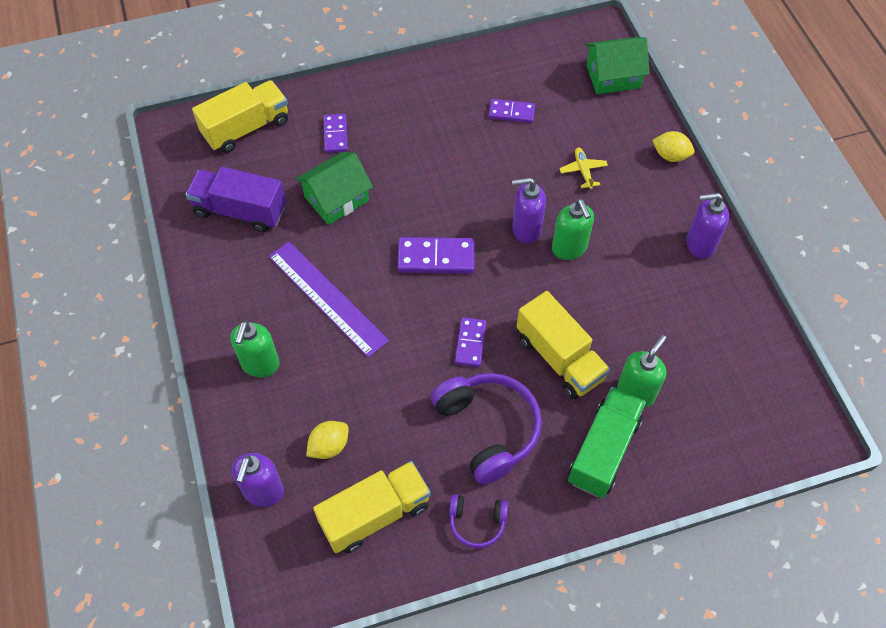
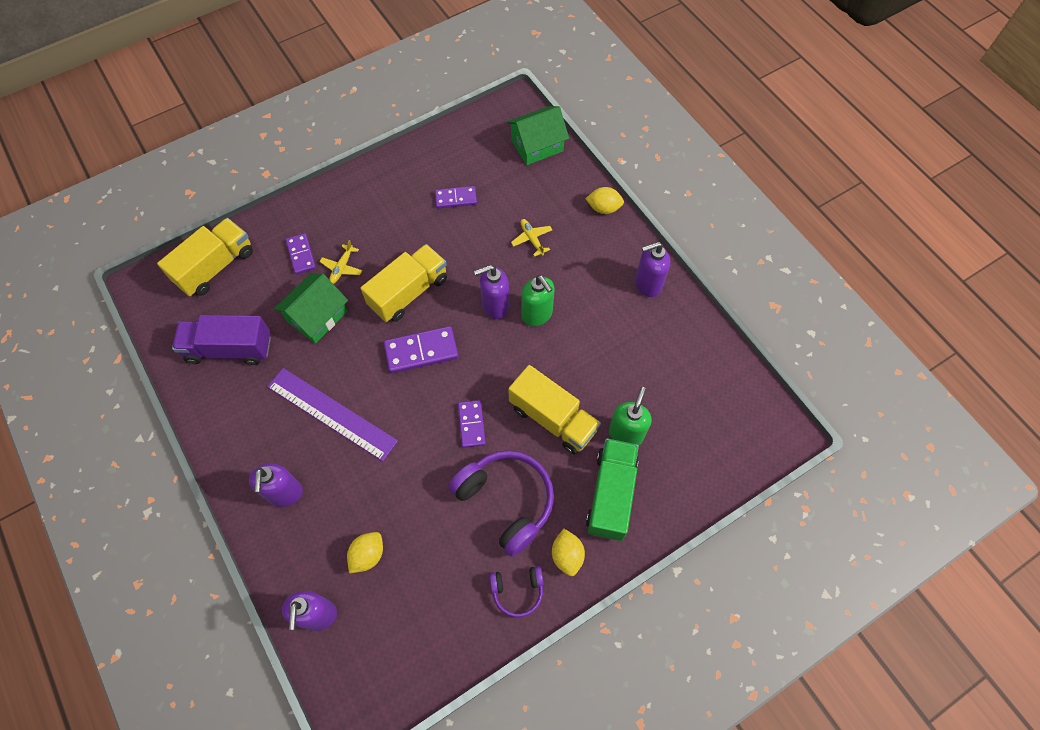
camera: 15 degrees left, 5 degrees up
(260, 364) = (285, 493): green soap dispenser -> purple soap dispenser
(374, 156) = (342, 268): none -> yellow plane
(375, 514) = (425, 608): yellow truck -> yellow truck (408, 292)
(539, 500) = (567, 555): none -> yellow lemon

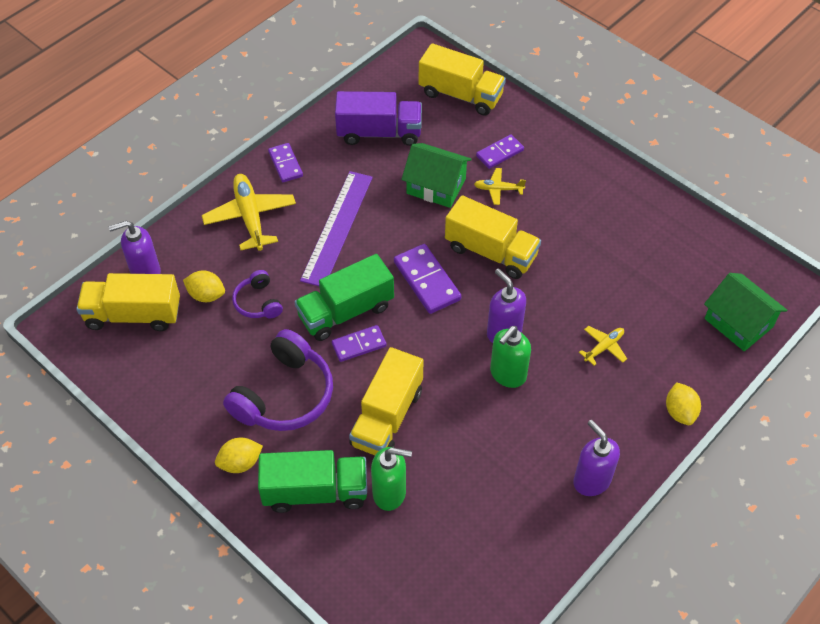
camera: 75 degrees right, 10 degrees down
(229, 349) = (379, 133): purple truck -> purple truck turned 105 degrees clockwise
(285, 493) = (250, 217): purple soap dispenser -> yellow plane
(366, 636) = (133, 315): none -> yellow truck
(431, 427) = (346, 311): none -> green truck
(456, 198) = (626, 262): purple domino -> purple domino (285, 164)
(517, 591) = (196, 426): purple headphones -> purple headphones (258, 302)

